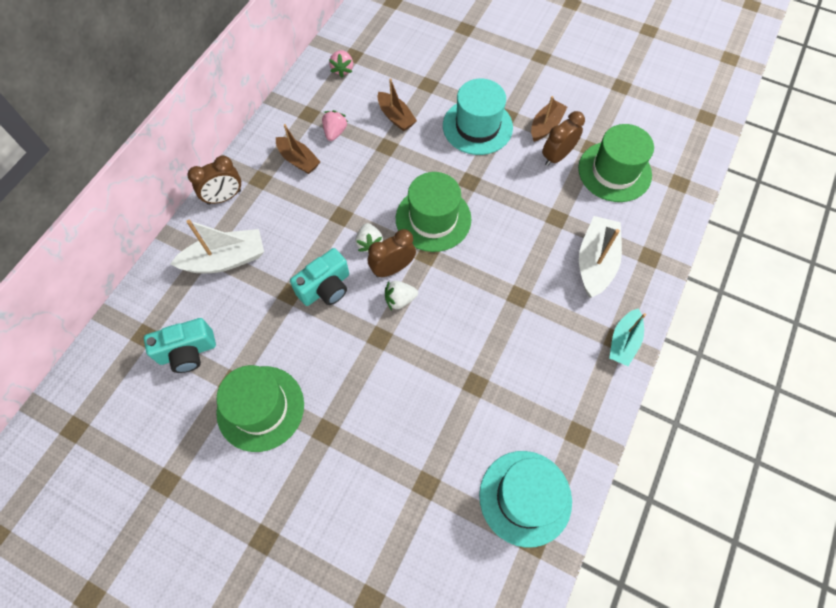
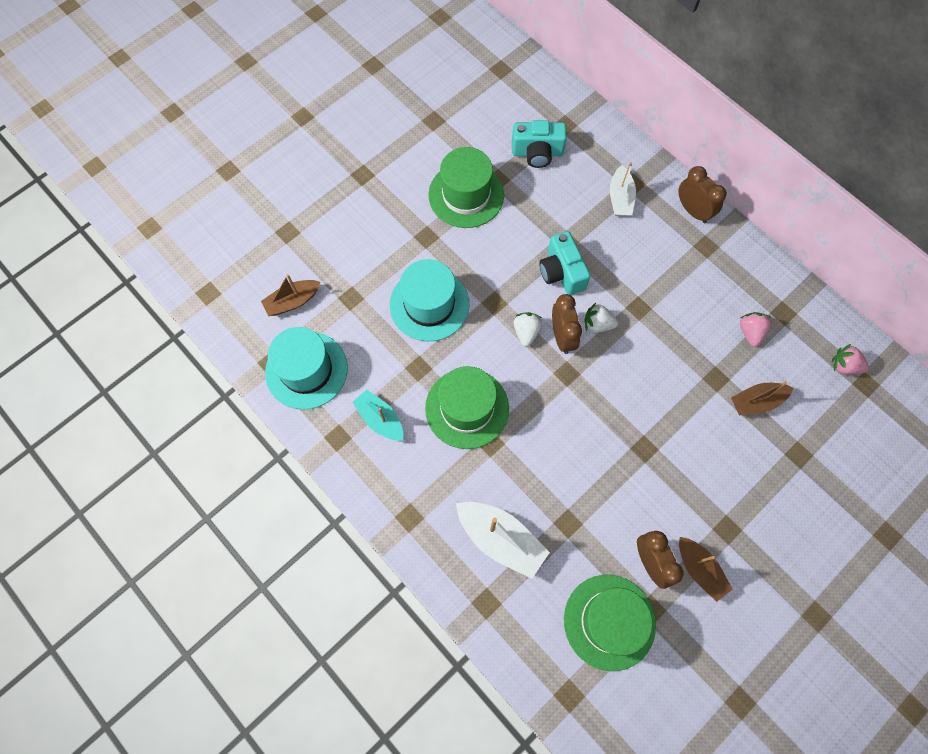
camera: 110 degrees right, 5 degrees up
(187, 352) = (537, 153): turquoise camera -> turquoise camera turned 90 degrees counterclockwise
(224, 197) = (693, 211): brown clock -> brown clock turned 150 degrees clockwise
(226, 259) = (620, 198): white boat -> white boat, size x0.66
(298, 160) = (721, 287): brown boat -> brown boat (292, 301)
(335, 132) = (750, 332): pink strawberry -> pink strawberry turned 120 degrees counterclockwise
(433, 219) = (607, 394): green hat -> green hat (467, 408)
(477, 126) = (719, 487): turquoise hat -> turquoise hat (429, 304)
(623, 342) = (404, 524): turquoise boat -> turquoise boat (380, 419)

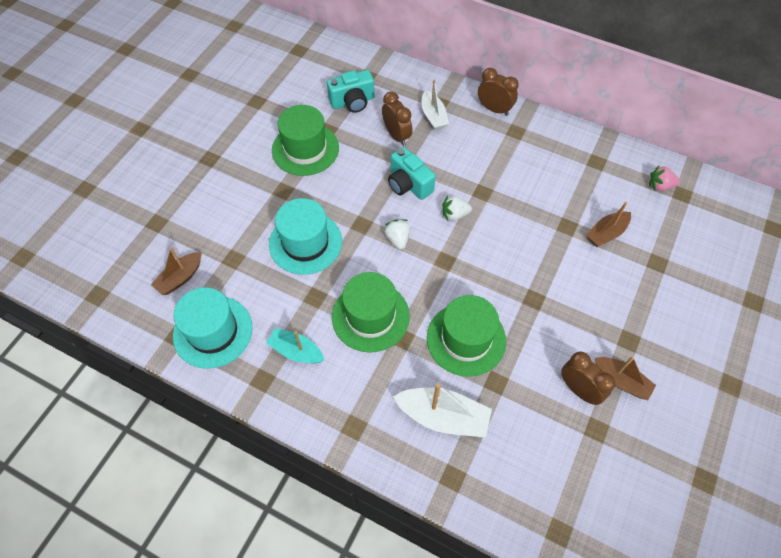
camera: 20 degrees left, 10 degrees down
(562, 336) = (429, 233): brown clock -> brown clock (396, 136)
(609, 622) = (566, 453): green hat -> green hat (466, 339)
(750, 332) = (578, 183): pink strawberry -> none

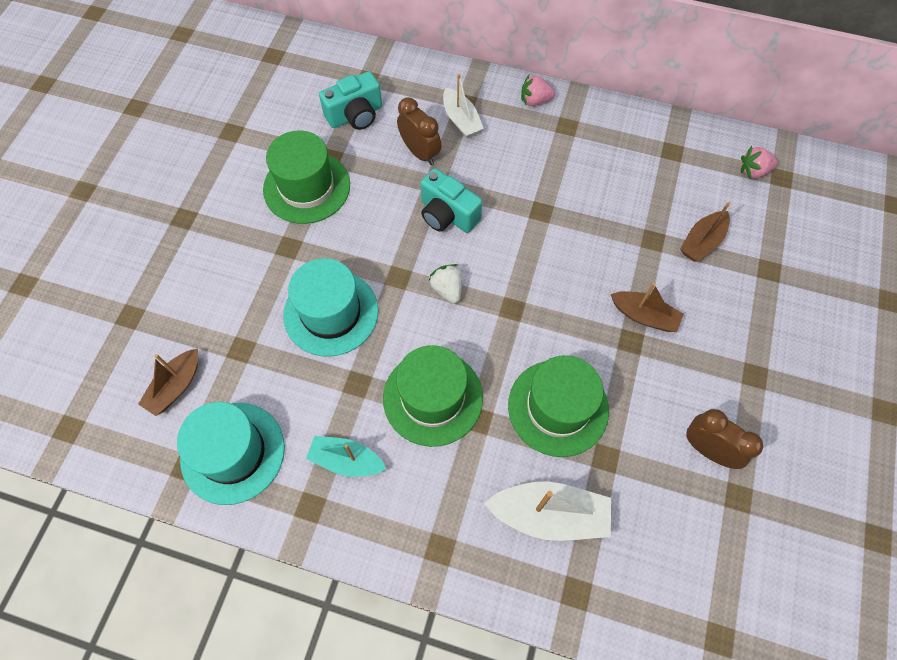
camera: 10 degrees left, 5 degrees up
(454, 215) = (512, 246): white strawberry -> none
(494, 109) = (535, 101): brown clock -> pink strawberry
(621, 381) = (756, 429): brown boat -> brown boat (644, 316)

